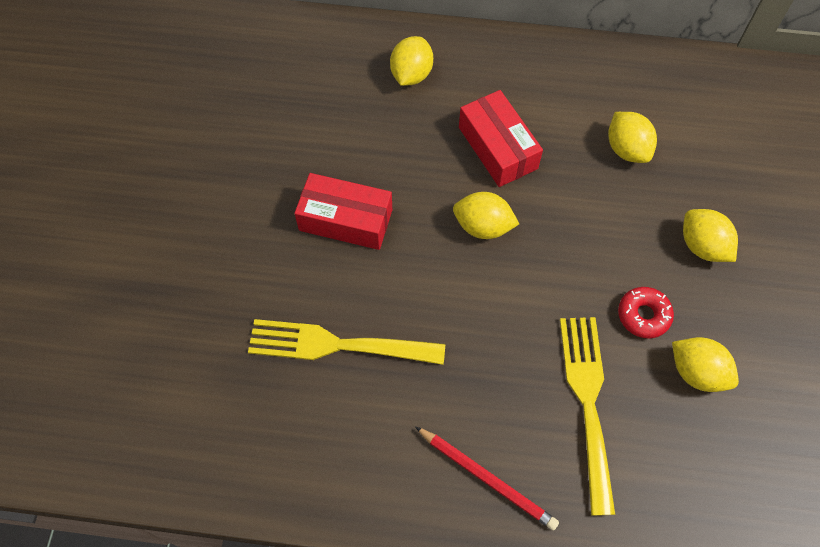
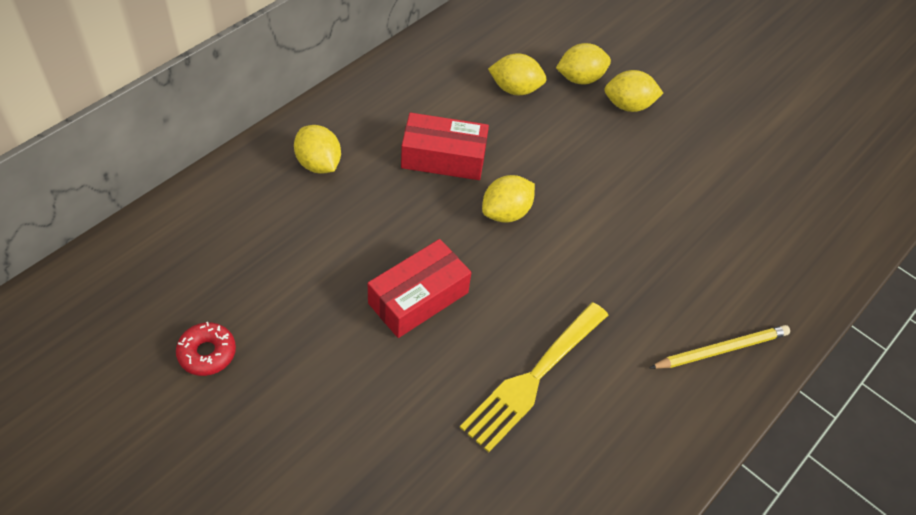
camera: 60 degrees left, 10 degrees down
(487, 478) = (721, 349): red pencil -> yellow pencil
(587, 401) = (701, 248): yellow fork -> none
(643, 315) = (657, 172): red donut -> red donut (207, 353)
(697, 372) = (721, 174): yellow lemon -> yellow lemon (580, 78)

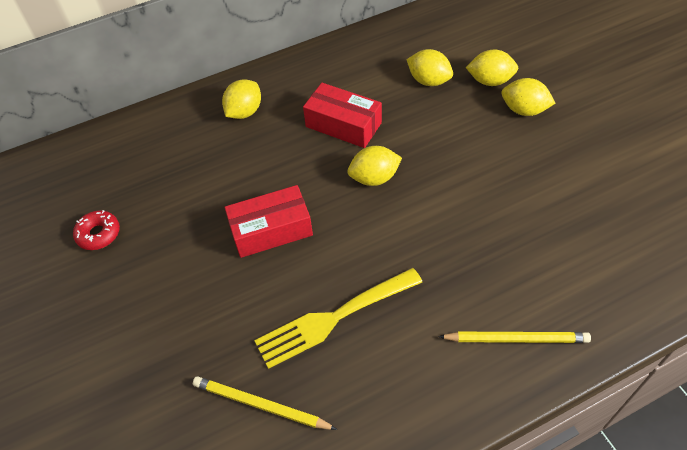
camera: 30 degrees right, 0 degrees up
(318, 164) = (244, 112): yellow lemon -> yellow lemon turned 45 degrees clockwise
(499, 494) = (260, 405): none -> yellow pencil

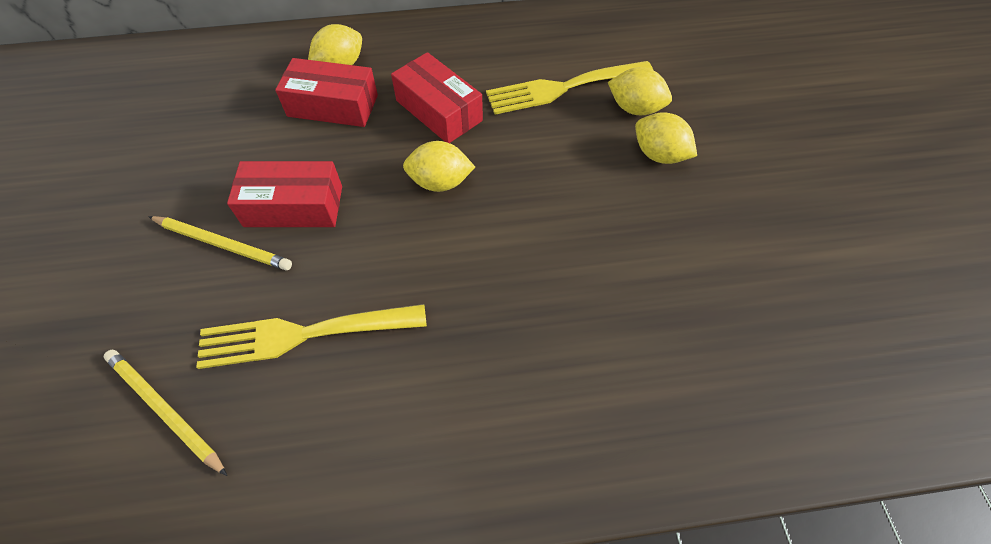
camera: 15 degrees right, 5 degrees up
(99, 234) = (117, 153): red donut -> none
(257, 145) = (333, 106): none -> red box
(429, 81) = (562, 88): yellow lemon -> yellow fork
(516, 339) = (504, 440): yellow pencil -> yellow pencil (223, 244)

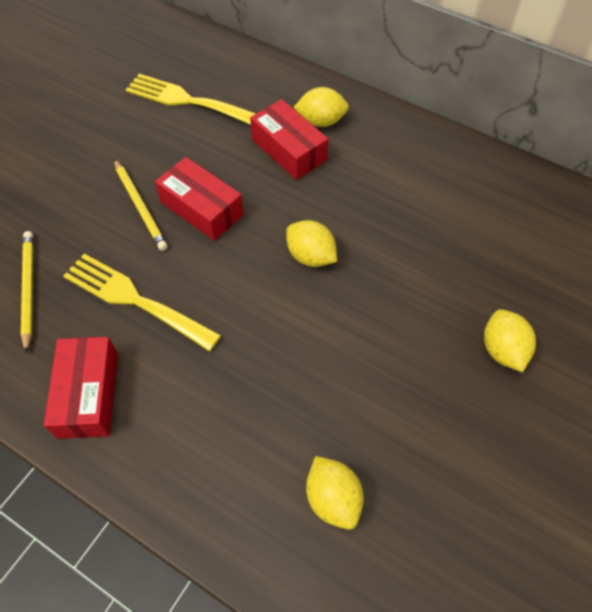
camera: 40 degrees right, 0 degrees up
(439, 110) = (360, 200): red box -> red box (89, 394)
(562, 88) = (475, 242): yellow fork -> yellow fork (188, 101)
(635, 108) = (521, 298): yellow lemon -> yellow lemon (333, 498)

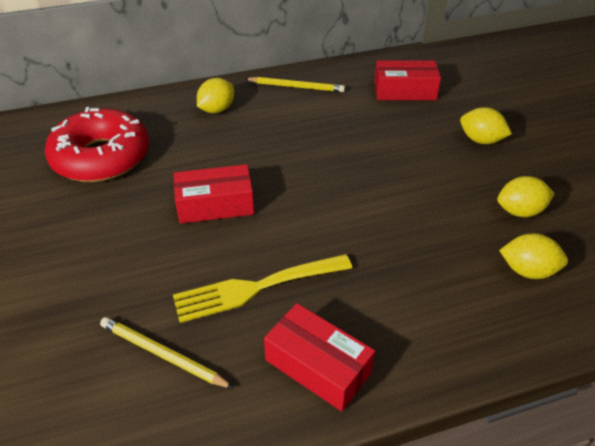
camera: 50 degrees left, 15 degrees down
(140, 206) = (168, 237): yellow pencil -> yellow pencil (296, 87)
(188, 101) = (101, 157): yellow fork -> red donut
(289, 150) = (221, 136): red box -> red box (404, 91)
(310, 256) = (325, 176): yellow lemon -> yellow lemon (520, 211)

